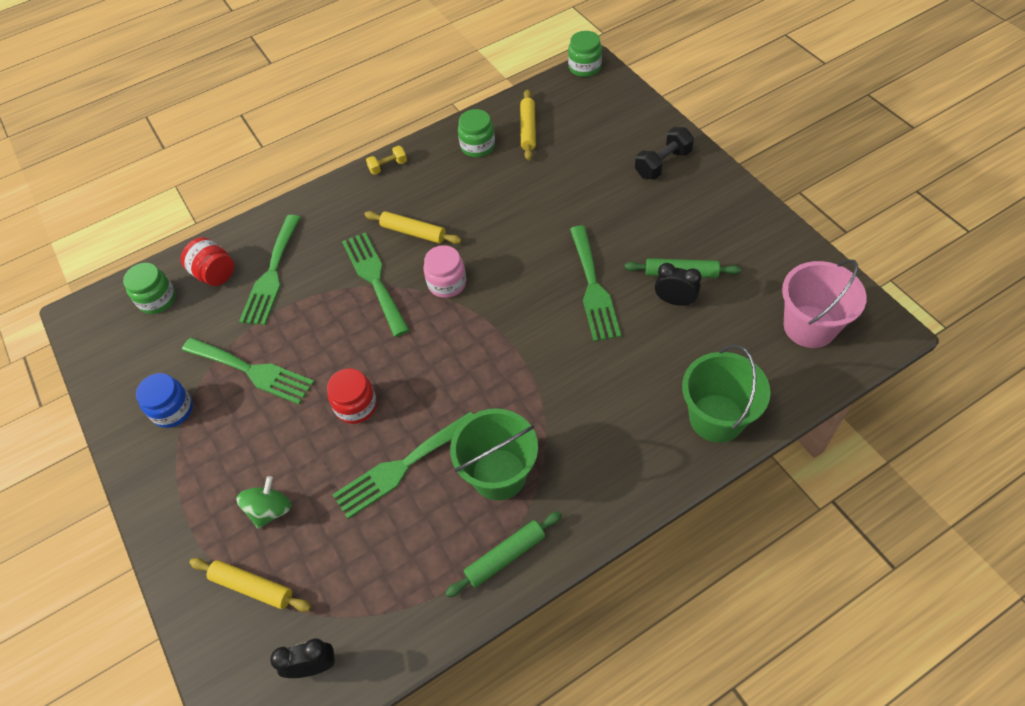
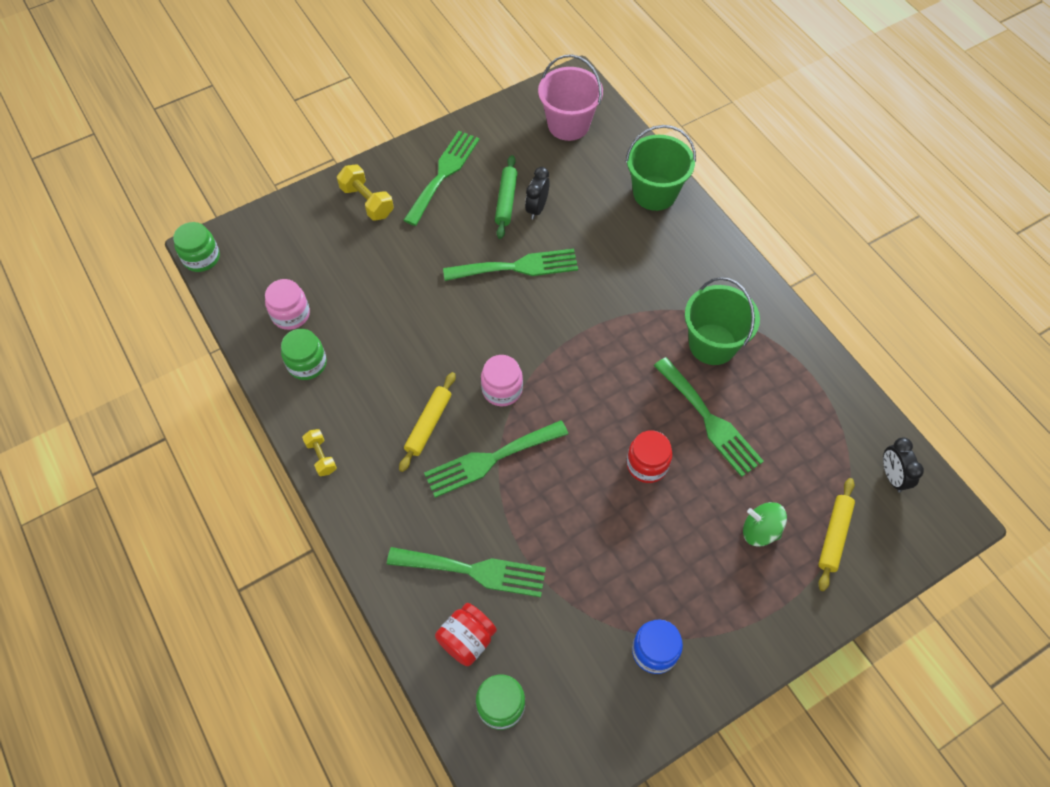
camera: 95 degrees left, 5 degrees up
(252, 371) = (605, 572): green fork -> green fork (443, 174)
(505, 557) = (784, 340): green rolling pin -> none
(528, 129) = (291, 314): yellow rolling pin -> pink jar
(663, 164) = (367, 201): black dumbbell -> yellow dumbbell

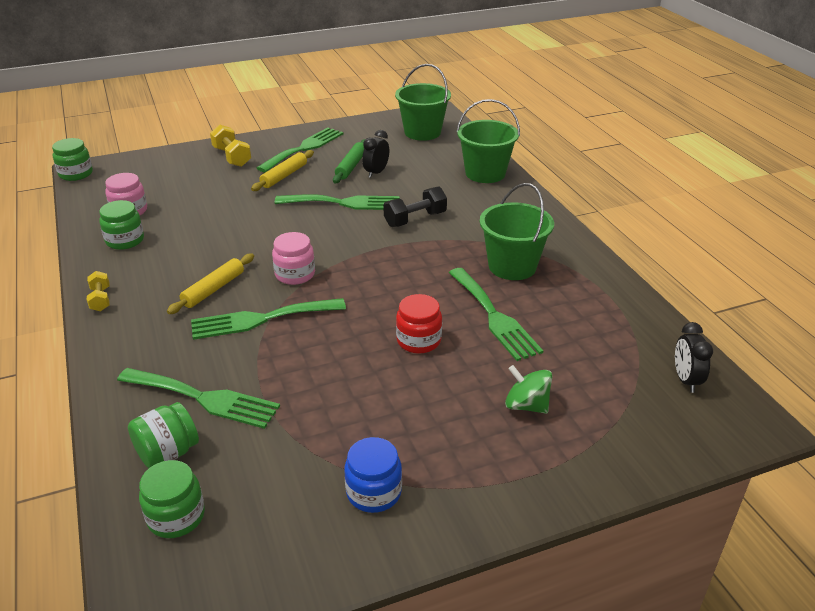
camera: 10 degrees right, 25 degrees down
(467, 640) = (168, 453): red jar -> green jar
(568, 124) = (422, 132): pink bucket -> green bucket
(599, 284) = (415, 219): none -> black dumbbell
(834, 536) = (611, 420): yellow rolling pin -> yellow rolling pin (284, 176)

